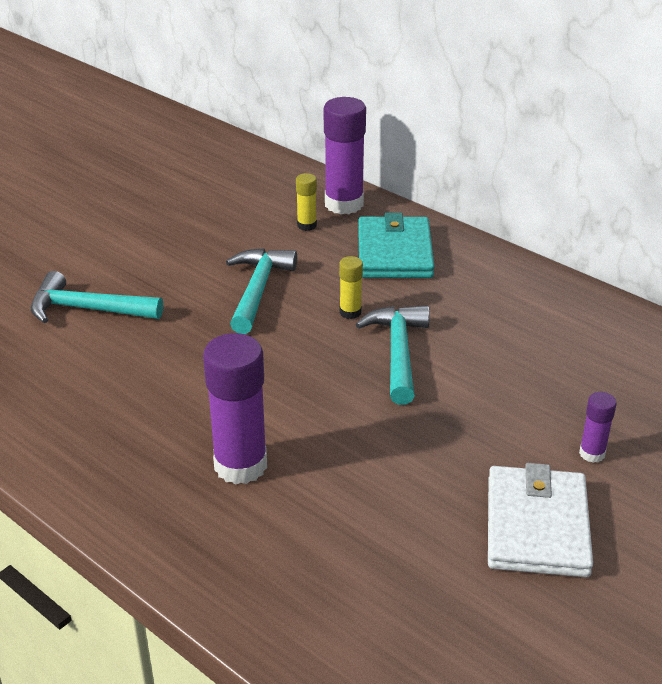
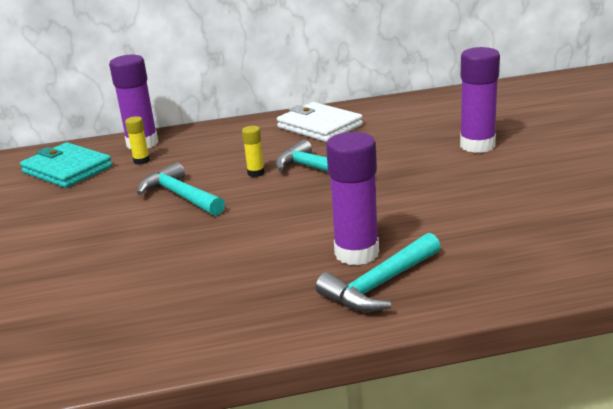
camera: 50 degrees left, 10 degrees down
(87, 309) = (84, 269): turquoise hammer -> turquoise hammer (380, 285)
(395, 253) = (220, 143): turquoise wallet -> turquoise wallet (67, 169)
(537, 526) = (520, 176): white wallet -> white wallet (319, 126)
(592, 453) = (477, 145): purple glue stick -> purple glue stick, size x2.05

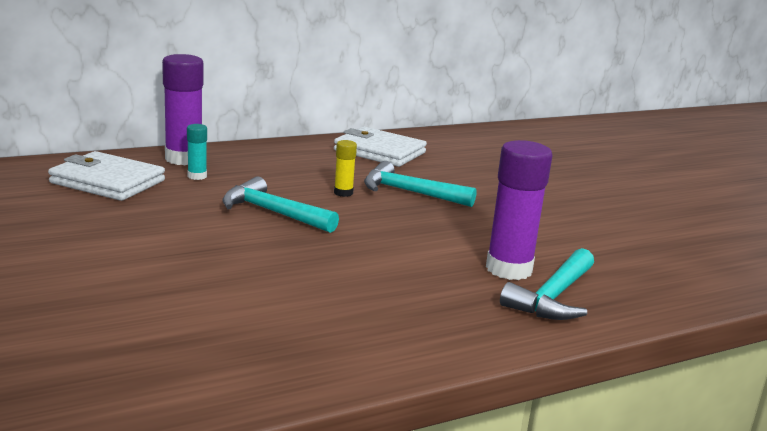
camera: 20 degrees left, 5 degrees down
(67, 169) = (108, 182): turquoise wallet -> white wallet
(141, 161) = (197, 176): yellow glue stick -> turquoise glue stick
(477, 145) = (554, 176): purple glue stick -> none

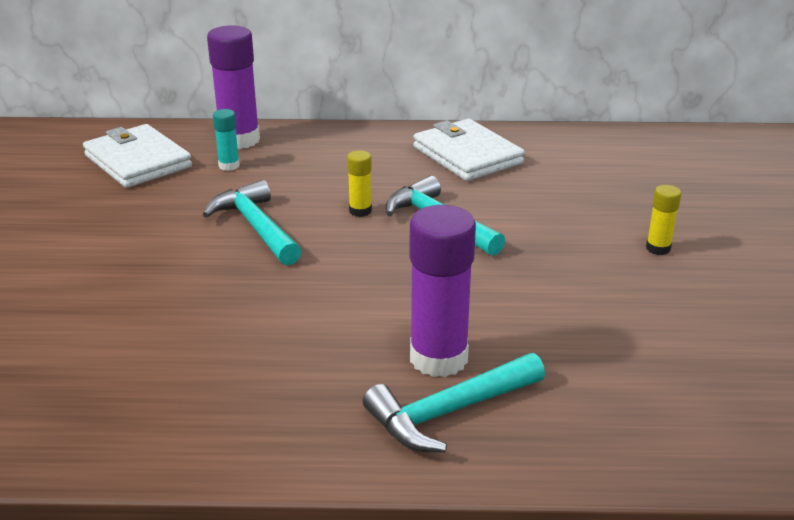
camera: 30 degrees right, 10 degrees up
(568, 189) = (658, 248): none -> yellow glue stick

